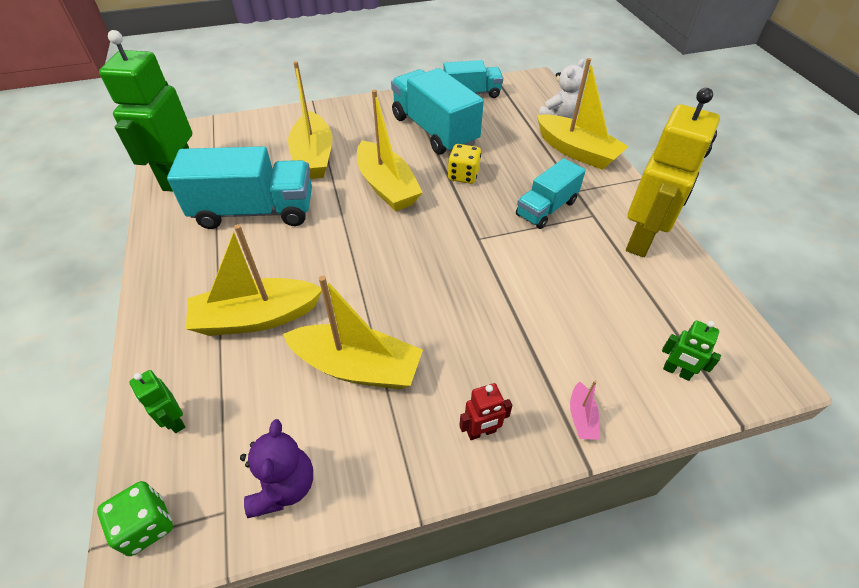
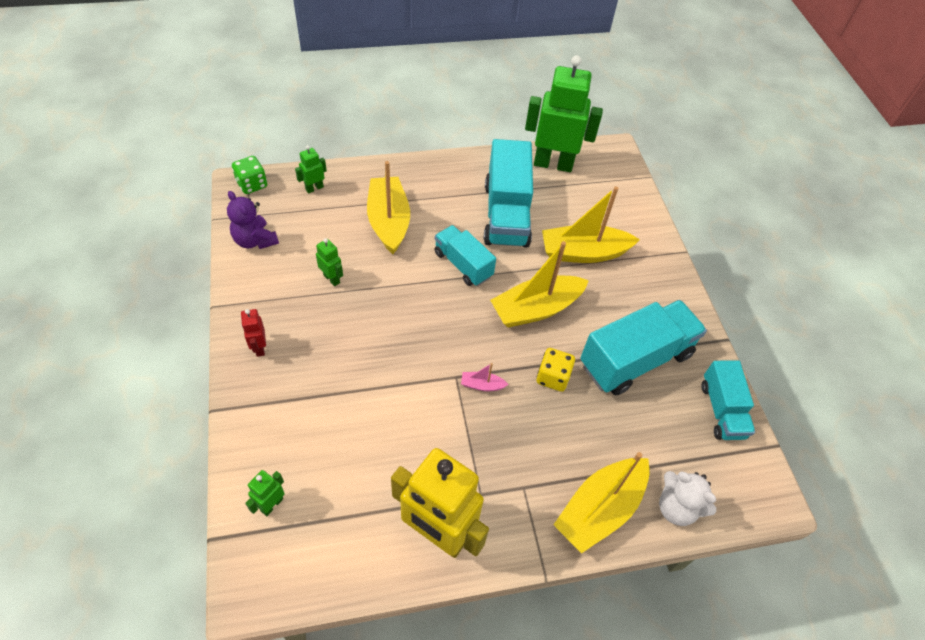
camera: 90 degrees right, 5 degrees up
(283, 486) = (255, 240): purple teddy bear -> purple teddy bear turned 45 degrees clockwise
(357, 367) = (332, 279): yellow boat -> green robot
(546, 208) = (495, 448): turquoise truck -> turquoise truck (463, 264)
(581, 417) = (251, 416): pink boat -> pink boat (482, 385)

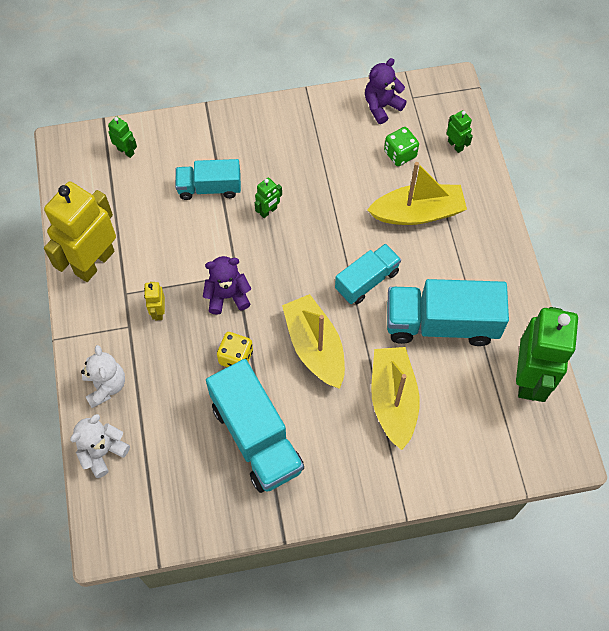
camera: 95 degrees right, 10 degrees up
(252, 184) = (453, 94): green dice -> green dice (400, 154)
(259, 347) = (264, 125): red robot -> none
(332, 279) = (341, 170): green robot -> green robot (268, 211)
(482, 385) = (227, 296): pink boat -> purple teddy bear
(503, 455) = (158, 311): none -> yellow robot
(599, 509) = (105, 386): yellow boat -> white teddy bear
(722, 410) = (198, 514): turquoise truck -> turquoise truck (209, 188)

